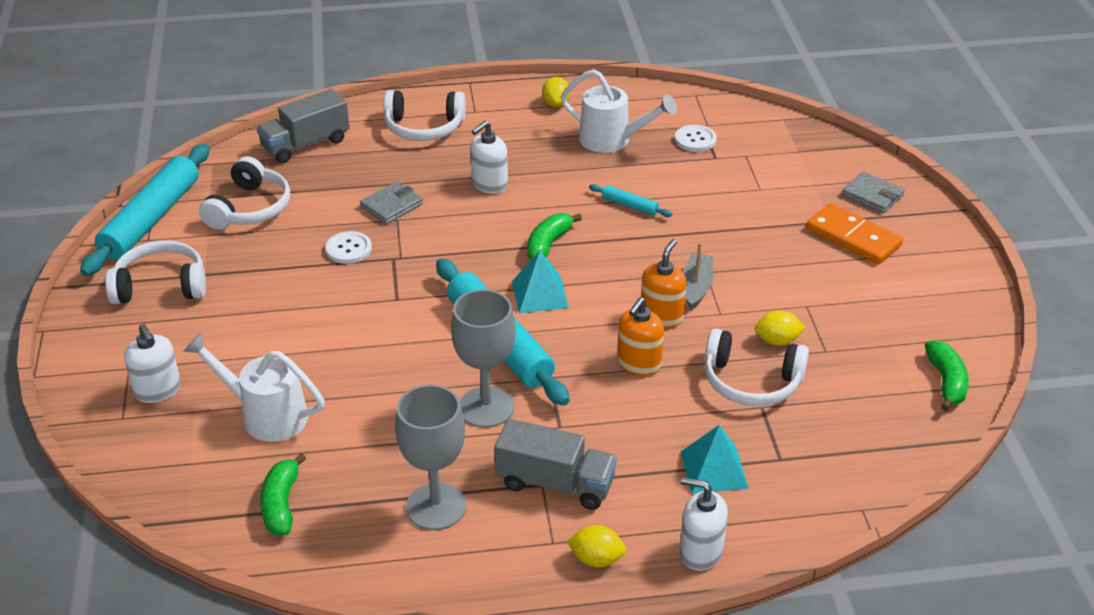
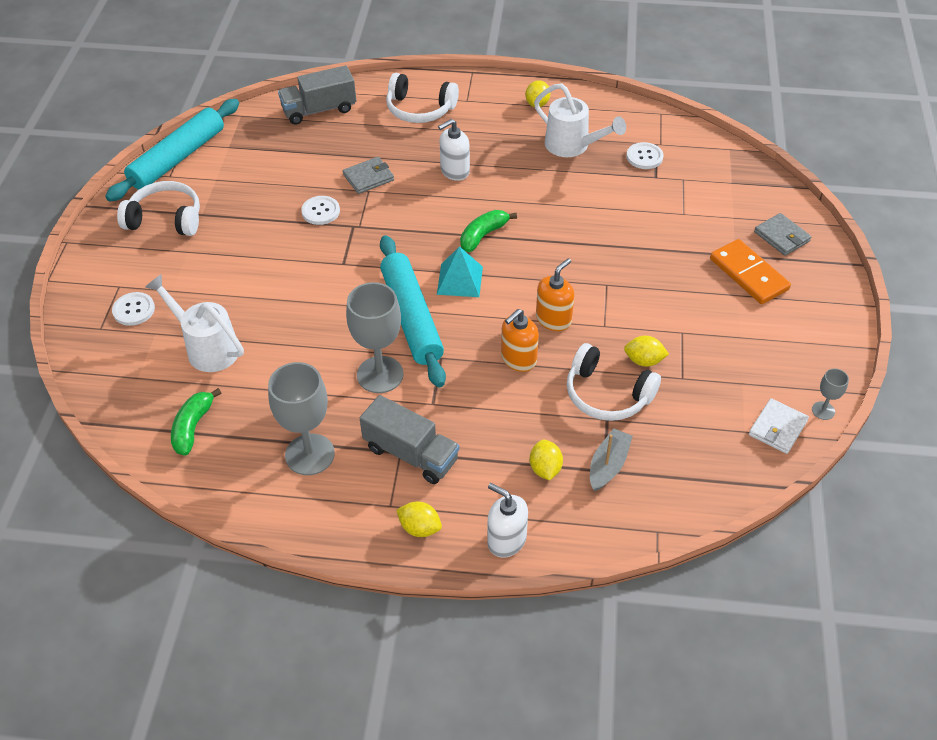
camera: 15 degrees right, 10 degrees up
(158, 390) = (134, 310): white soap dispenser -> white button
(249, 208) = (256, 161): white headphones -> none
(629, 205) = (564, 210): turquoise rolling pin -> none
(696, 287) = (593, 298): grey boat -> grey boat (608, 465)
(714, 469) = (545, 469): turquoise pyramid -> yellow lemon
(946, 382) = (777, 428): green banana -> white wallet
(985, 356) = (823, 410): none -> grey goblet

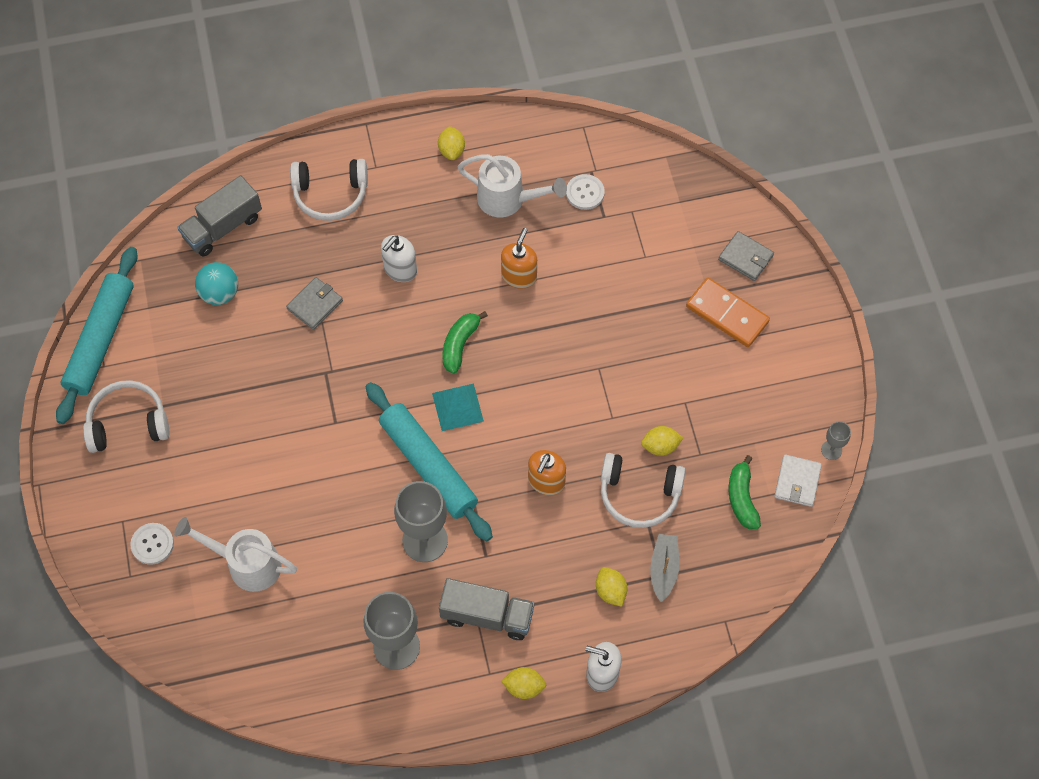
camera: 20 degrees left, 15 degrees up
(193, 427) = (275, 654): green banana -> green banana (742, 498)
(292, 151) = (220, 293): none -> turquoise ball
(320, 211) = (284, 364): white button -> none
(553, 319) = (563, 425): orange soap dispenser -> orange soap dispenser (519, 276)

